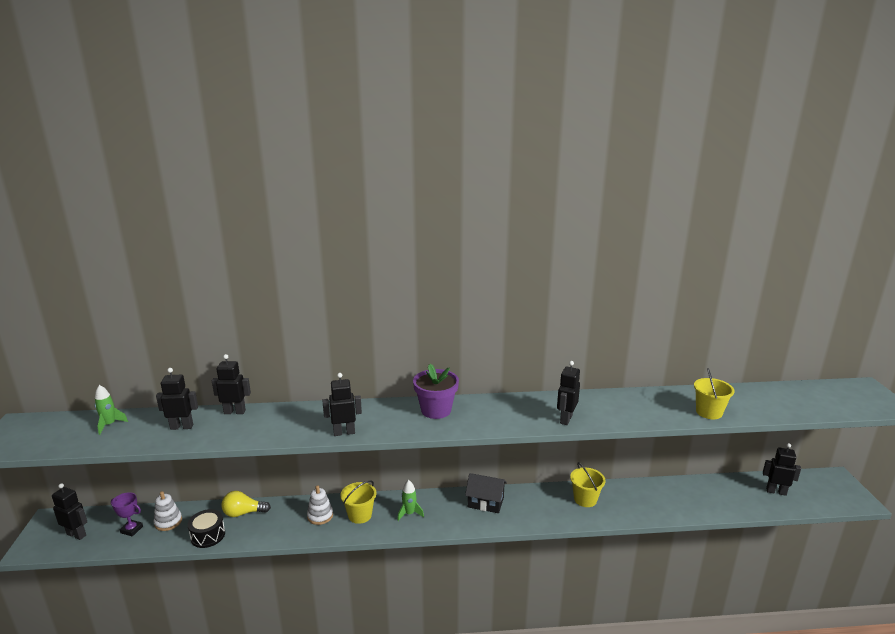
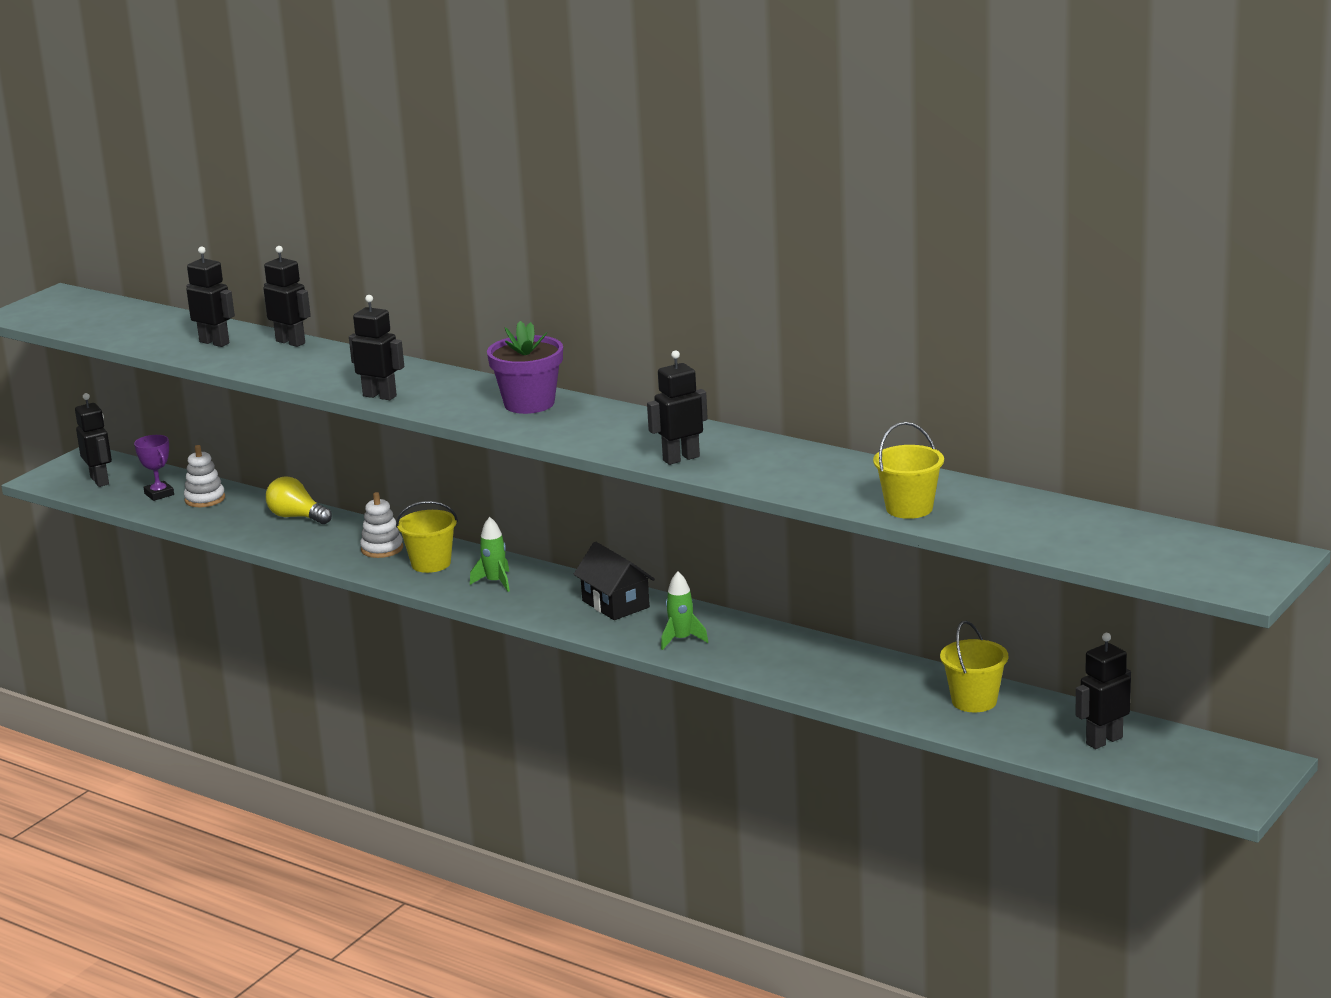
camera: 40 degrees right, 0 degrees up
(109, 425) = (145, 321): green rocket -> green rocket (681, 640)
(208, 535) = (232, 526): black drum -> none
(585, 499) = (766, 647): yellow bucket -> yellow bucket (974, 701)
(776, 491) = (1104, 740): black robot -> black robot turned 90 degrees counterclockwise

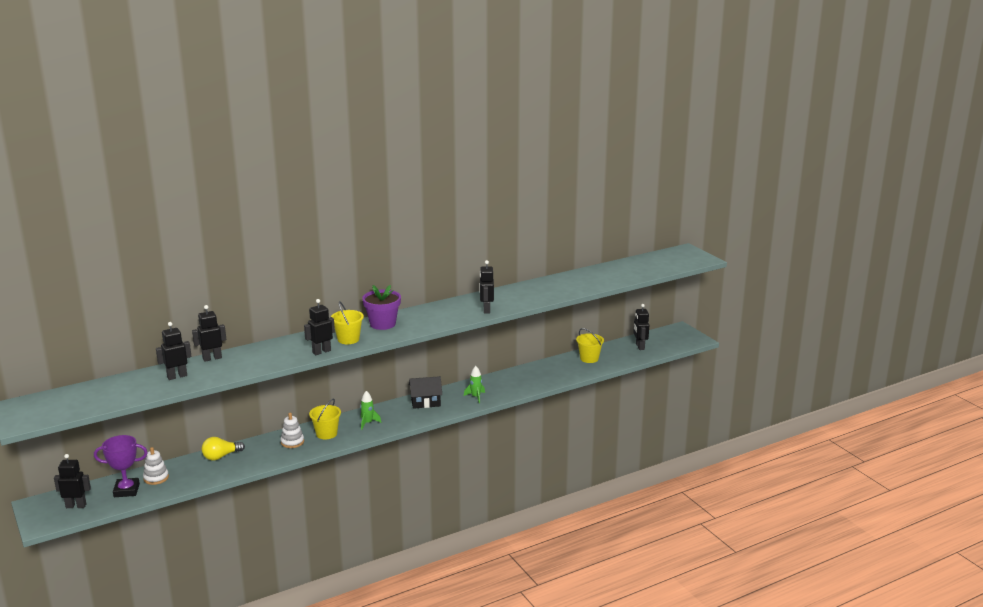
camera: 65 degrees left, 0 degrees up
(159, 494) = (126, 490): purple trophy -> purple trophy, size x1.53
(909, 508) = (585, 286): yellow bucket -> yellow bucket (348, 339)

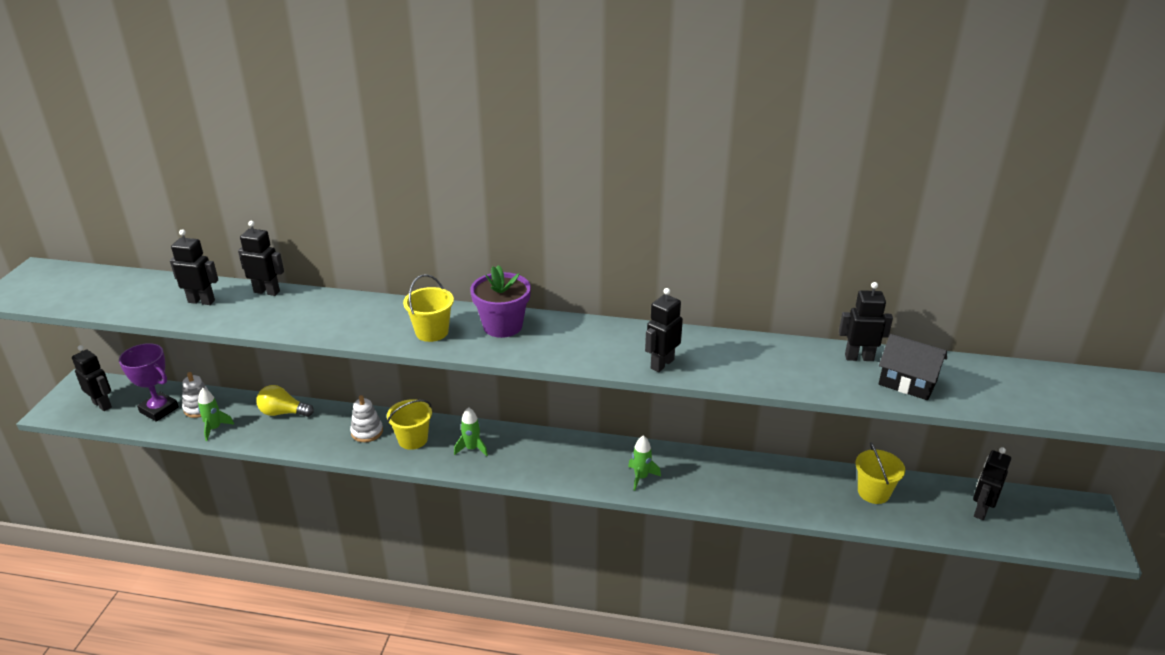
camera: 40 degrees right, 10 degrees up
(186, 481) = (214, 428): none -> green rocket
(321, 351) = (377, 337): black robot -> black robot (859, 357)
(425, 402) = (572, 452): black house -> black house (907, 382)

